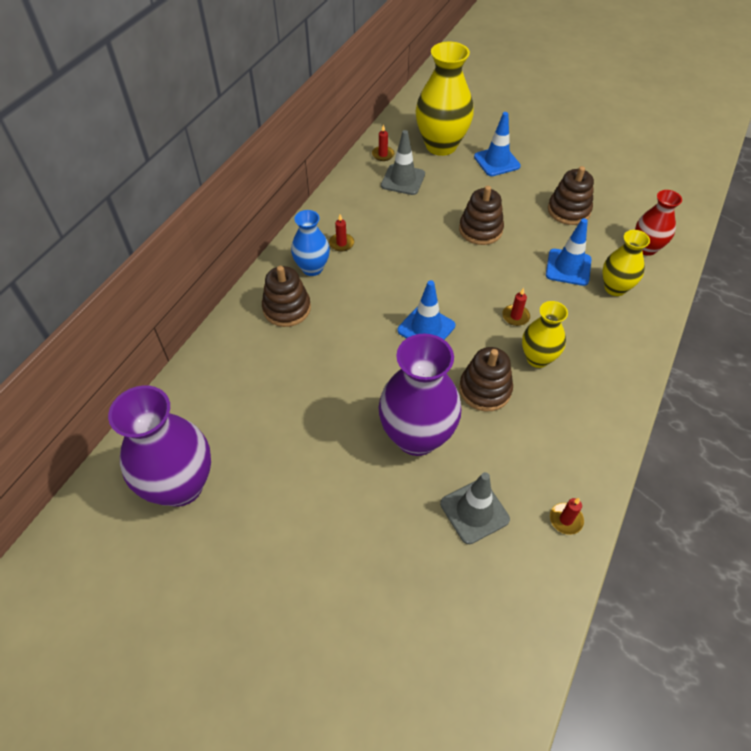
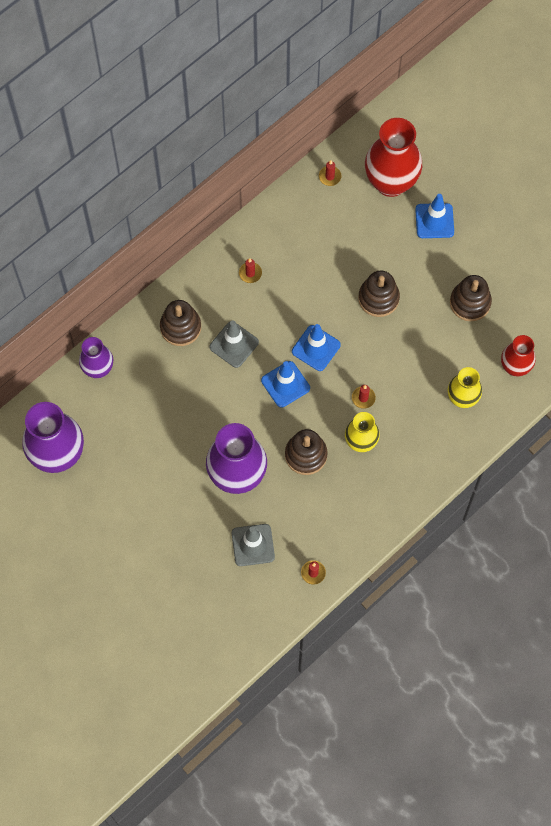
camera: 20 degrees right, 15 degrees up
(205, 375) = (98, 369): none -> purple vase
(312, 268) = (215, 292): blue vase -> none
(403, 180) = (335, 215): grey traffic cone -> grey traffic cone (234, 344)
(441, 146) = (391, 182): yellow vase -> red vase
(568, 267) = (434, 364): blue traffic cone -> blue traffic cone (316, 348)

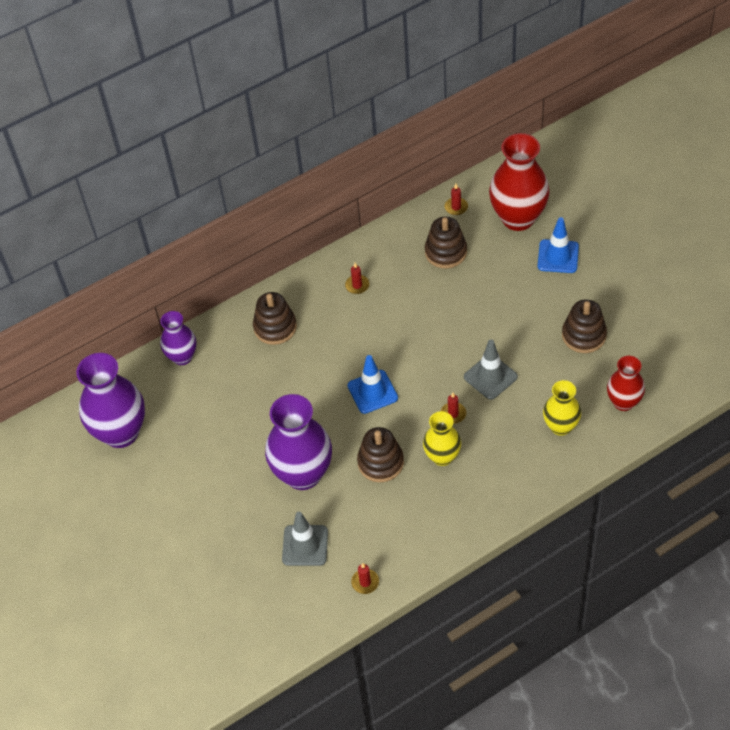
camera: 15 degrees right, 15 degrees down
(234, 344) = (326, 349): grey traffic cone -> grey traffic cone (490, 377)
(316, 348) = (411, 361): blue traffic cone -> none
(378, 298) = (486, 321): brown stacking toy -> brown stacking toy (445, 252)

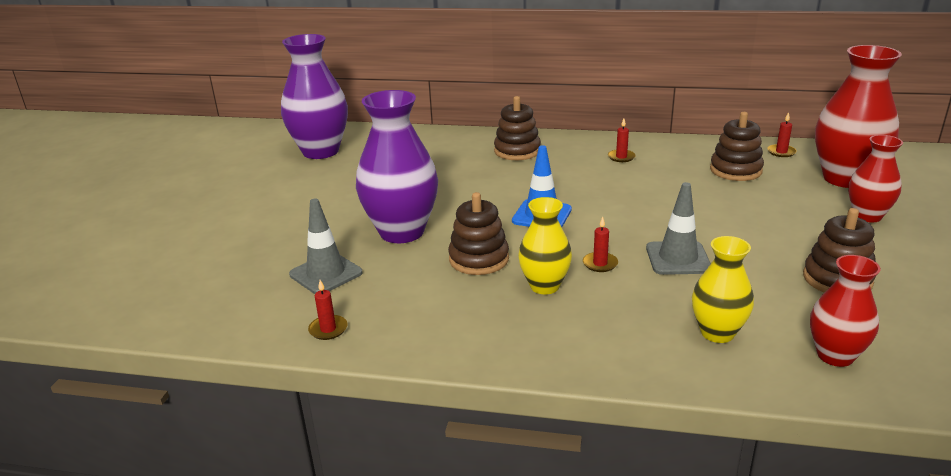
camera: 40 degrees right, 25 degrees down
(182, 357) = (425, 137): purple vase -> none
(558, 256) = (867, 216): blue traffic cone -> red vase

